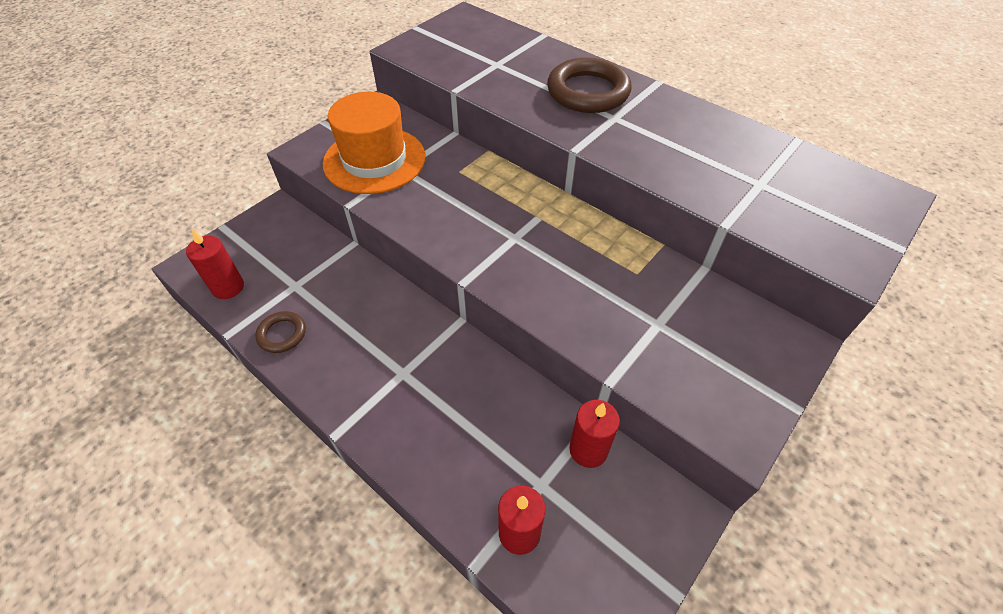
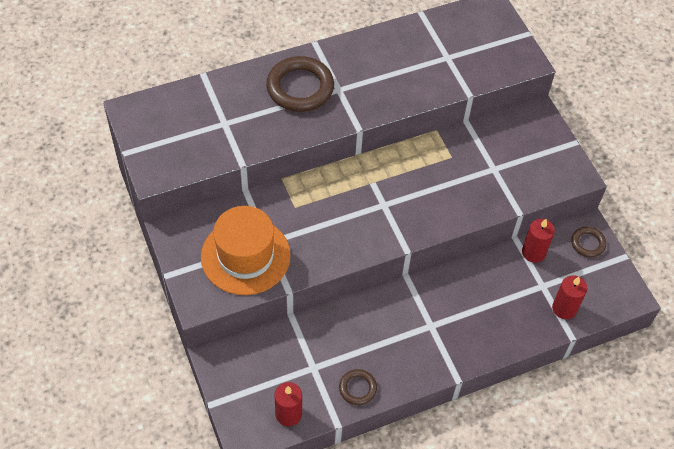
camera: 65 degrees left, 5 degrees up
(658, 522) = (588, 243): none -> brown ring

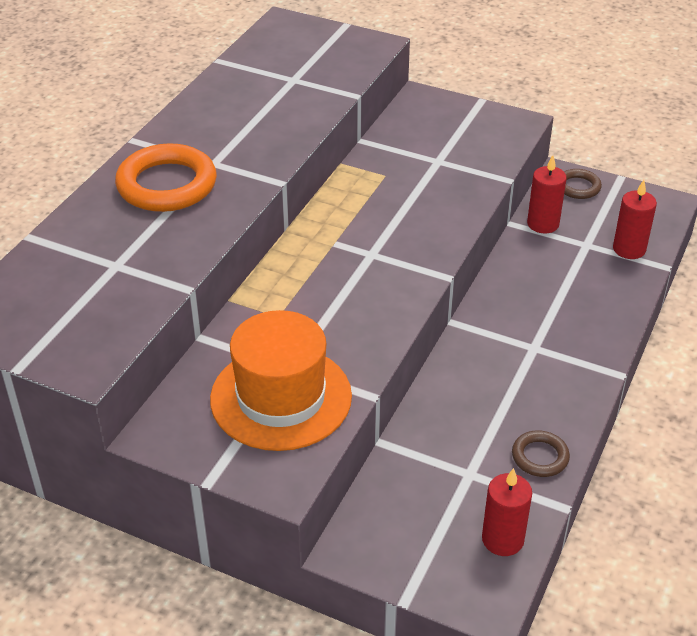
camera: 40 degrees left, 15 degrees down
(300, 88) = (167, 185): brown ring -> orange ring

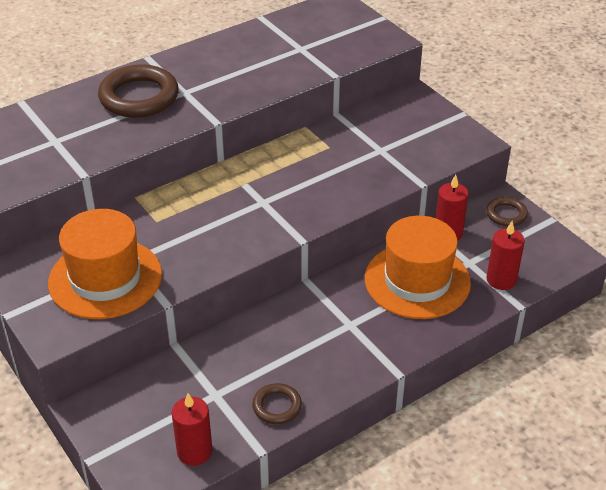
camera: 30 degrees right, 0 degrees up
(167, 185) = (139, 97): orange ring -> brown ring
(557, 280) = (417, 281): none -> orange hat

